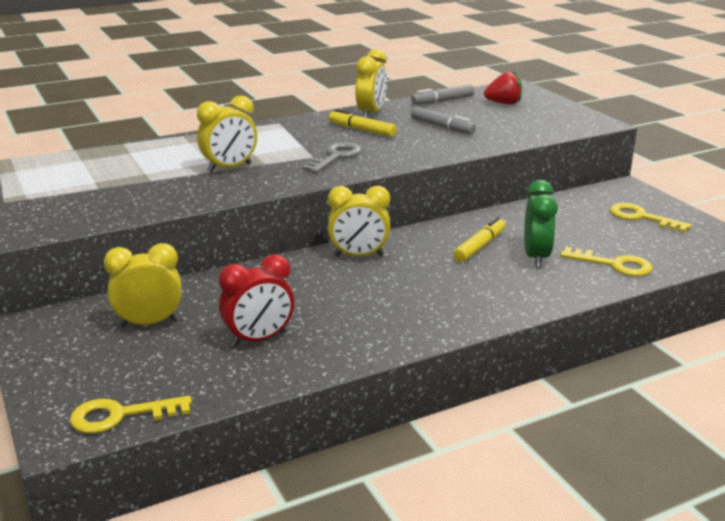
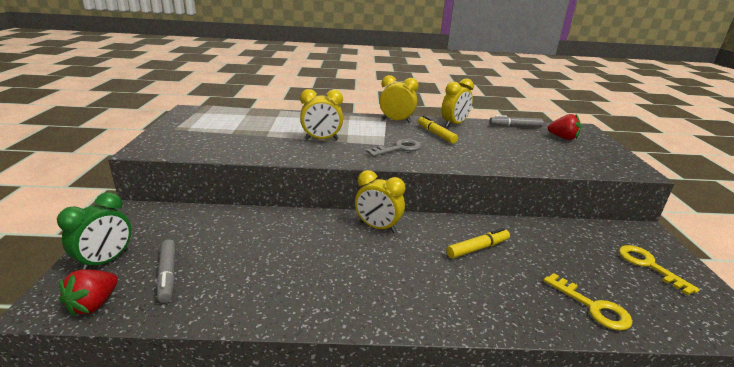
camera: 25 degrees right, 0 degrees up
(120, 416) = (94, 304): yellow key -> red strawberry
(149, 323) = (194, 234): yellow clock -> yellow clock (396, 121)
(259, 339) = (245, 274): red clock -> none
(442, 127) = (498, 145): grey marker -> grey marker (168, 275)
(536, 257) = (520, 274): green clock -> green clock (106, 261)

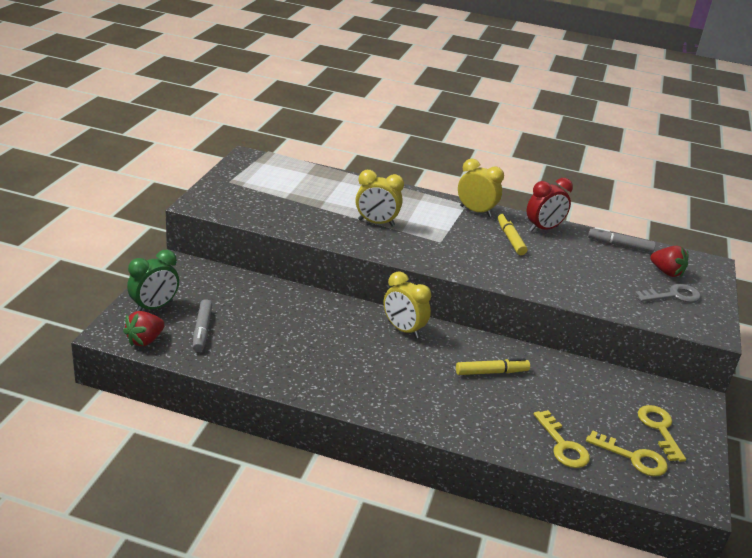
camera: 15 degrees right, 5 degrees up
(399, 148) = (454, 250): grey key -> grey key (673, 295)
(454, 124) = (543, 229): yellow clock -> red clock
(658, 301) = (633, 458): none -> yellow key

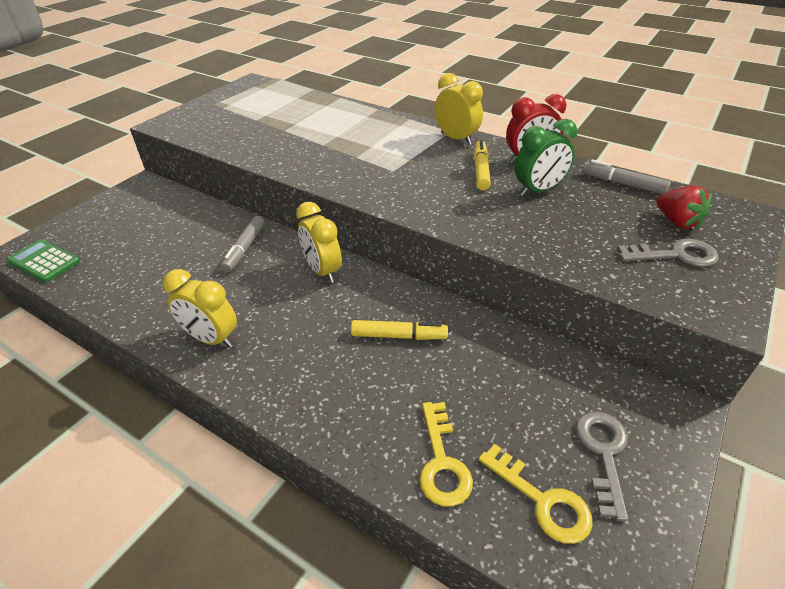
camera: 20 degrees right, 10 degrees up
(145, 340) = (44, 261): red strawberry -> green calculator
(154, 307) = (84, 226): green clock -> green clock (538, 190)
(202, 330) = (108, 255): grey marker -> grey marker (244, 248)
(376, 223) = (333, 147): yellow clock -> yellow clock (212, 338)
(659, 429) = (603, 453): yellow key -> grey key

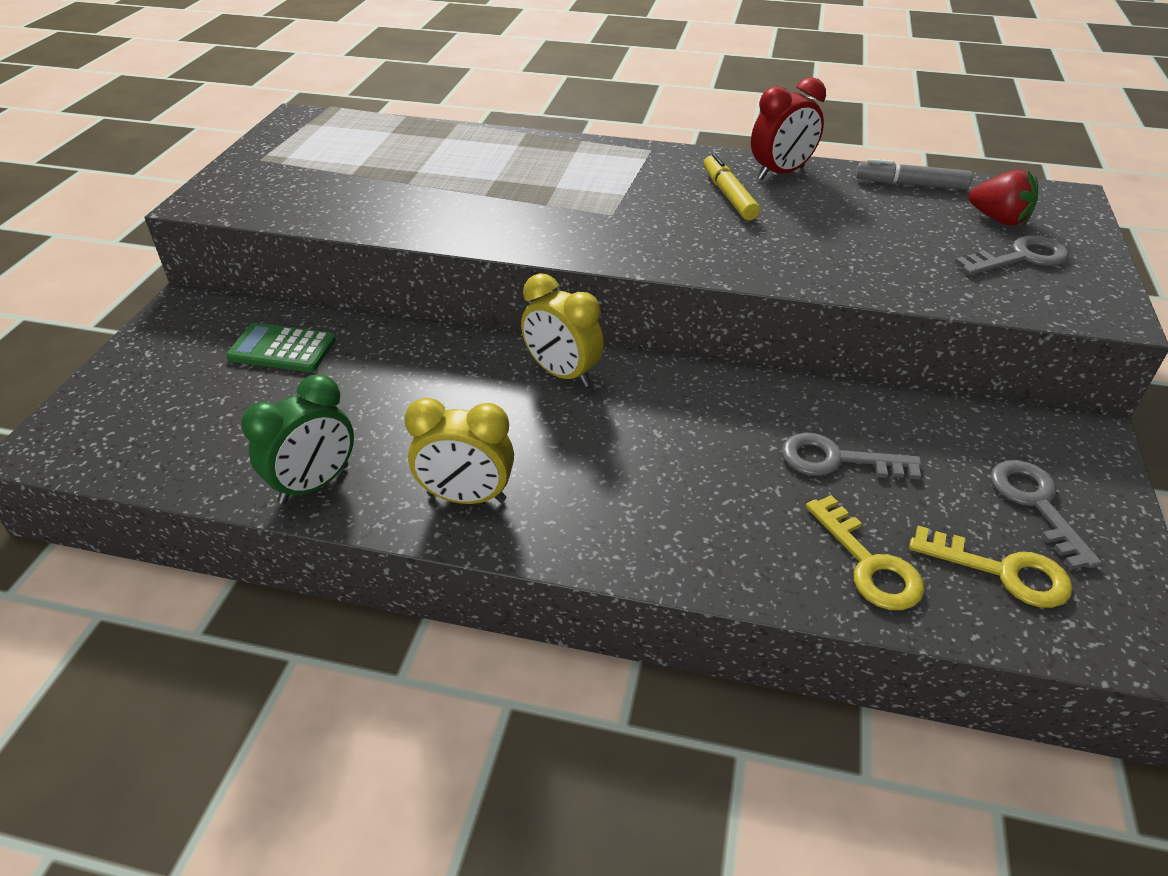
camera: 20 degrees left, 0 degrees up
(44, 261) = (103, 453): green calculator -> green calculator (282, 349)
(244, 248) = (425, 367): grey marker -> none
(399, 336) = (721, 433): yellow marker -> none
(456, 139) = (667, 159): yellow clock -> none
(467, 376) = (836, 460): none -> grey key
(538, 190) = (818, 209): green clock -> green clock (314, 484)

